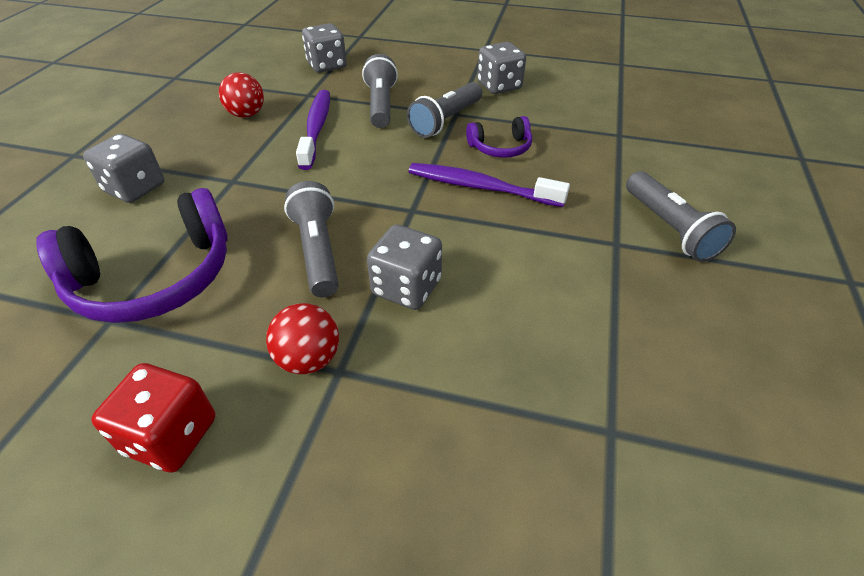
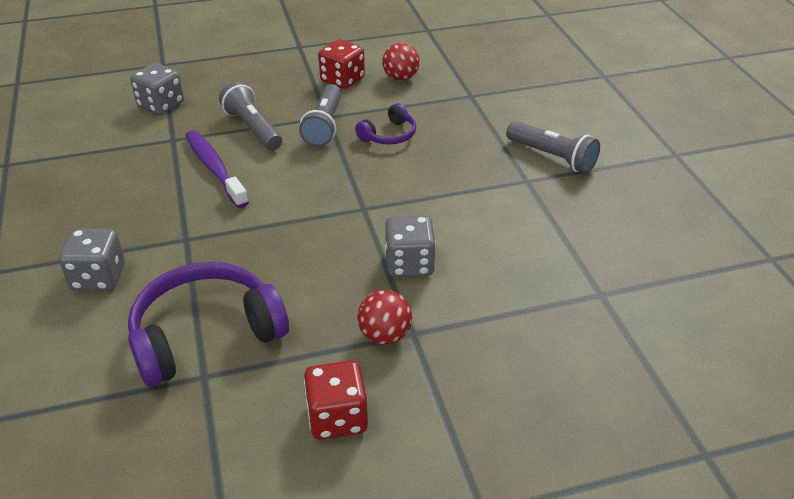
camera: 30 degrees left, 5 degrees down
(155, 278) = (205, 334): purple headphones -> purple headphones turned 150 degrees counterclockwise
(247, 115) = (131, 177): red ball -> red ball (400, 78)
(318, 251) = (319, 265): grey flashlight -> none
(480, 187) = (400, 172): purple toothbrush -> none
(499, 86) = (342, 80): grey dice -> red dice

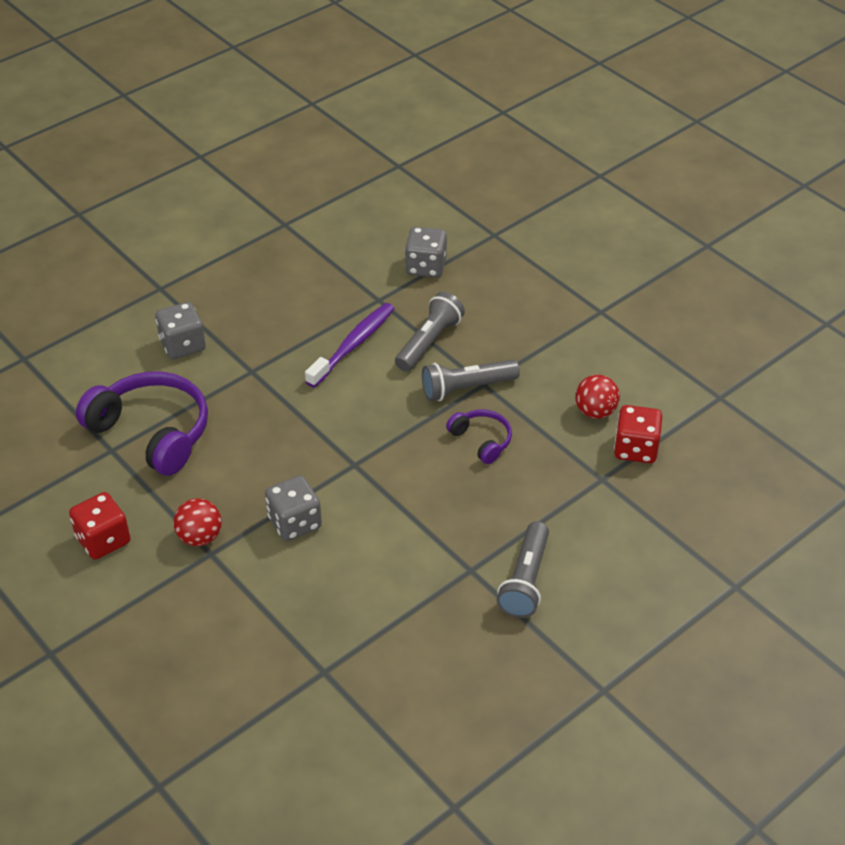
camera: 65 degrees right, 5 degrees up
(342, 80) = (558, 369): red dice -> red dice (635, 449)
(389, 135) = (481, 440): purple headphones -> purple headphones turned 150 degrees counterclockwise

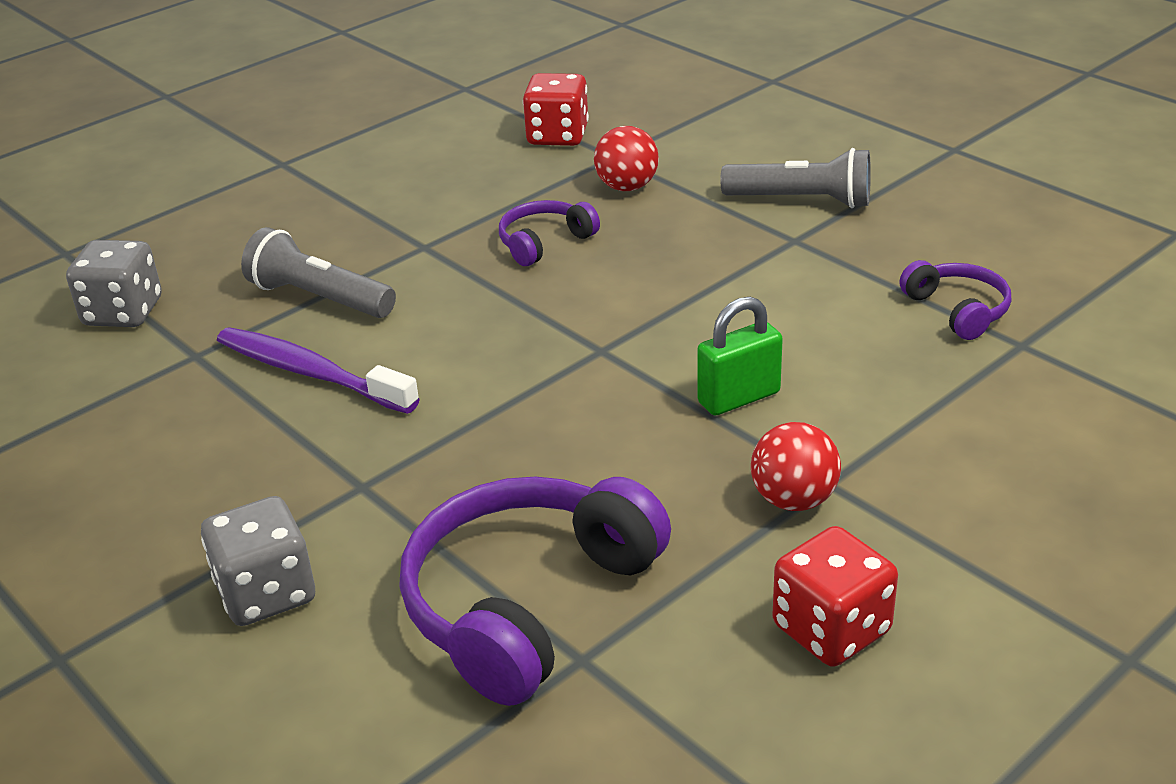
camera: 90 degrees left, 10 degrees down
(294, 523) = (739, 398): grey dice -> green padlock
(368, 645) = (957, 310): none -> purple headphones
(466, 388) = (432, 259): grey flashlight -> none
(595, 411) = (488, 162): red ball -> red ball (627, 187)

